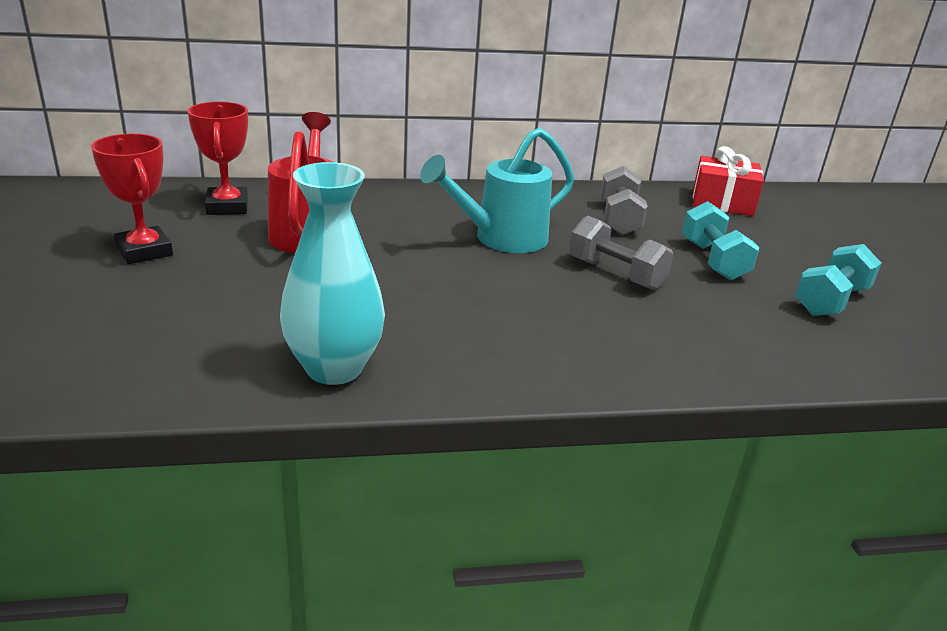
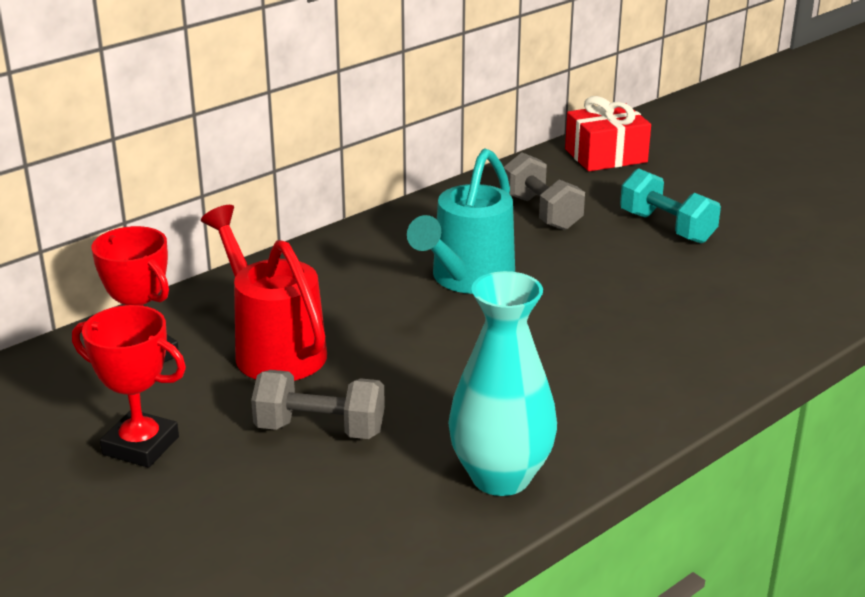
camera: 30 degrees left, 0 degrees up
(615, 274) = (607, 276): grey dumbbell -> grey dumbbell (320, 429)
(831, 301) = (792, 232): turquoise dumbbell -> none

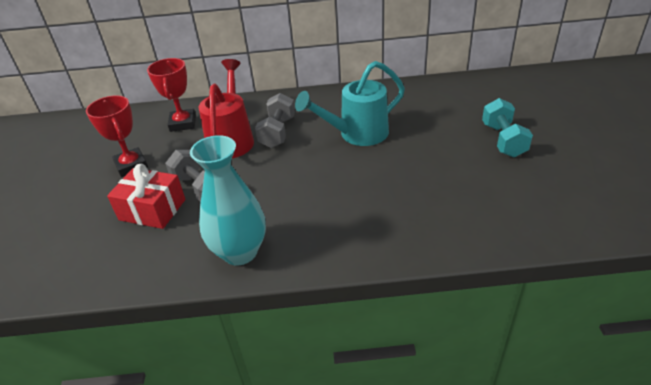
camera: 40 degrees right, 10 degrees up
(541, 212) = (440, 109): grey dumbbell -> grey dumbbell (277, 132)
(605, 156) = (517, 85): red gift -> red gift (152, 209)

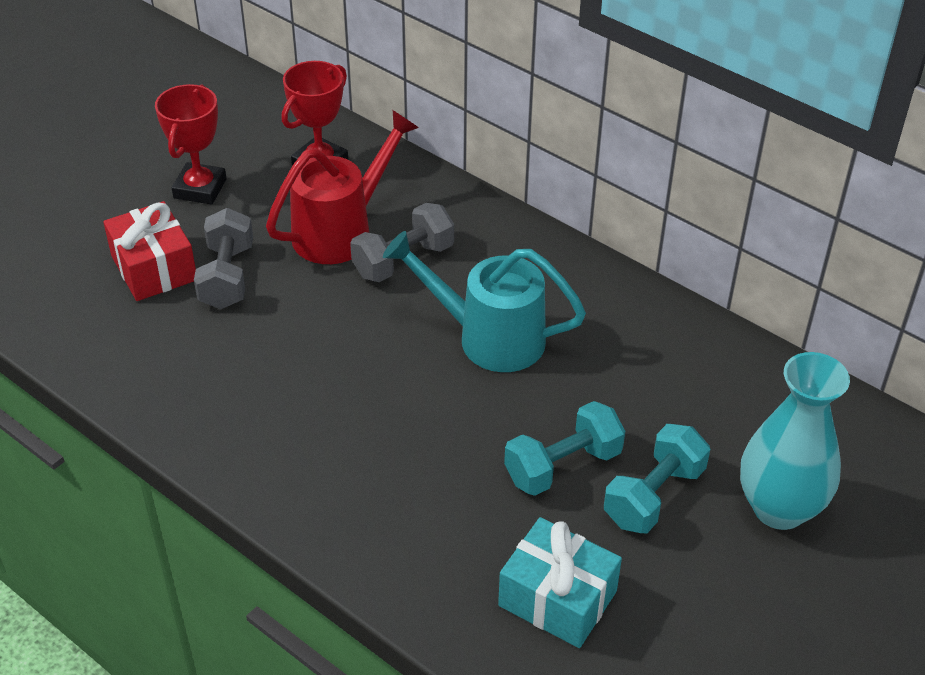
camera: 40 degrees right, 5 degrees up
(240, 252) = (168, 390): turquoise vase -> turquoise vase (779, 508)
(458, 154) = (563, 466): none -> turquoise dumbbell
(535, 197) = (557, 598): none -> turquoise gift

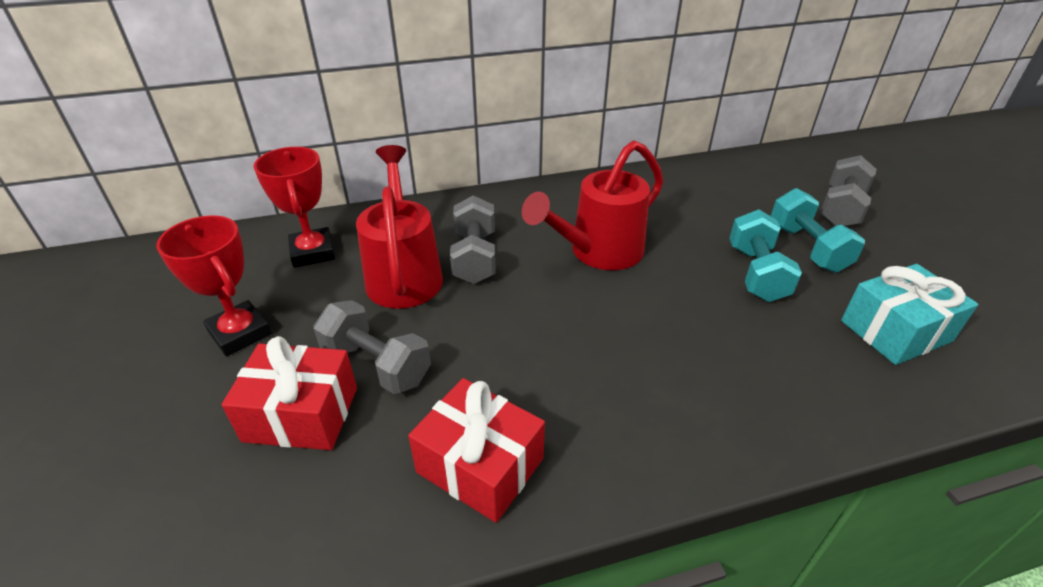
camera: 55 degrees left, 5 degrees down
(178, 380) = (480, 465): none -> red gift
(488, 337) = (598, 252): turquoise watering can -> red watering can
(779, 508) = (841, 209): turquoise vase -> grey dumbbell

